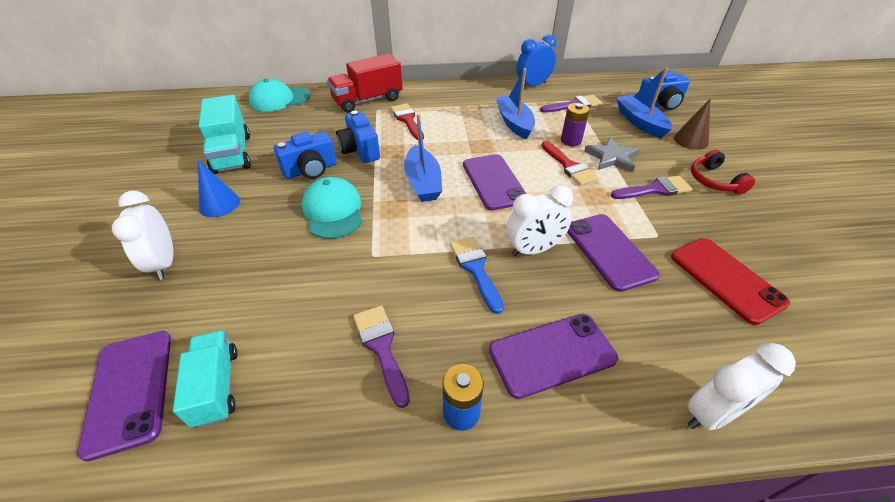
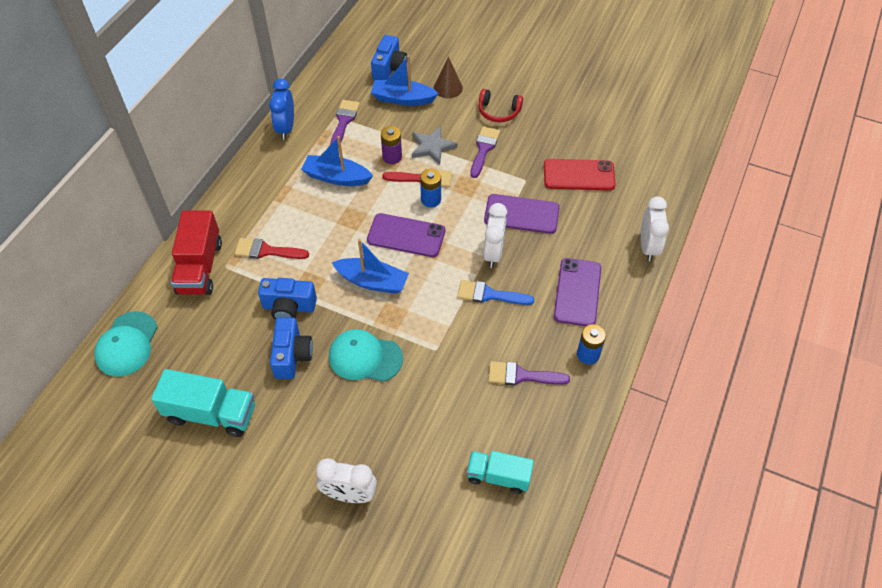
camera: 60 degrees left, 10 degrees up
(130, 390) = (472, 529): purple phone -> none
(219, 204) = (293, 440): blue cone -> none
(551, 180) = (431, 199): none -> blue battery

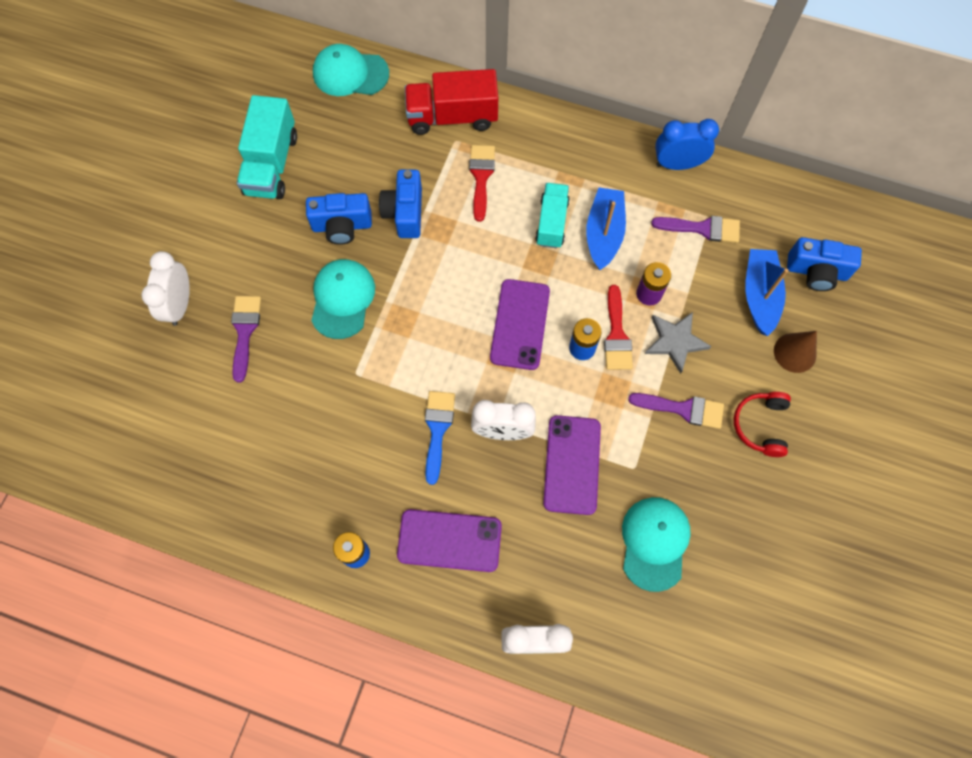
camera: 85 degrees right, 15 degrees up
(372, 281) = (447, 294): blue boat -> none
(498, 477) = (196, 452): turquoise truck -> turquoise truck (551, 222)
(521, 376) = (323, 473): purple brush -> purple brush (245, 331)
(579, 175) = (654, 543): red phone -> turquoise cap

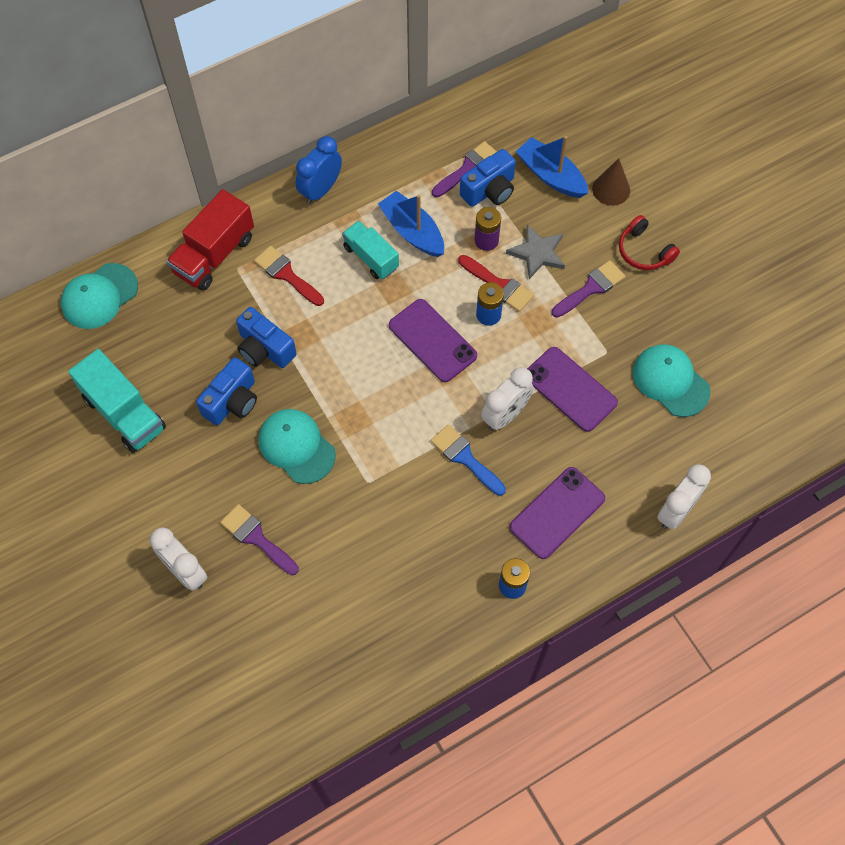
camera: 50 degrees left, 5 degrees down
(677, 164) = (403, 143): blue clock -> blue clock (321, 190)
(816, 272) = (565, 129): blue camera -> blue camera (489, 190)

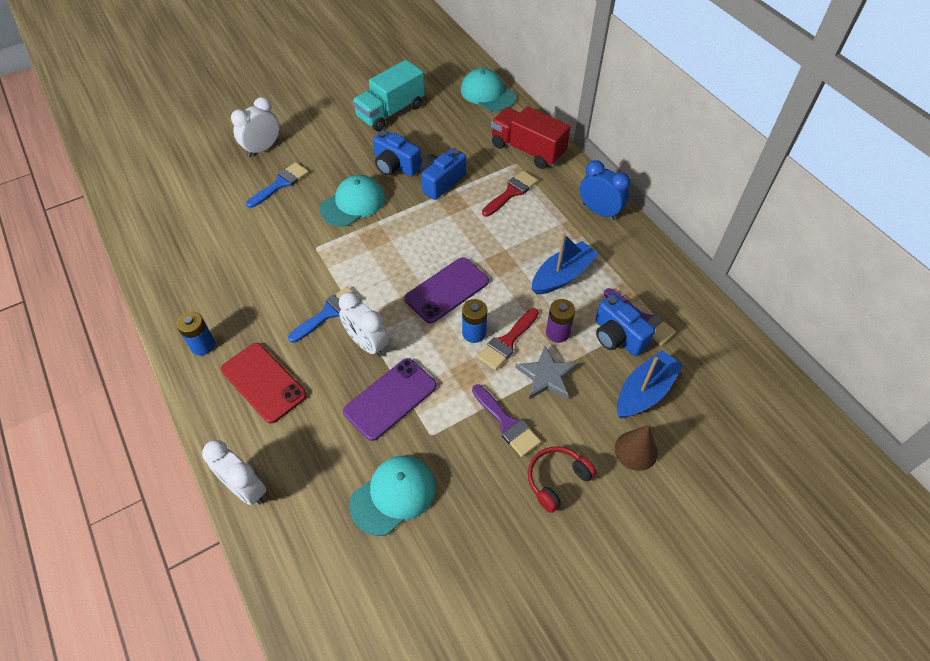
camera: 90 degrees right, 10 degrees down
(256, 538) = (280, 184): purple brush -> blue brush
(371, 258) = (532, 246): turquoise truck -> none
(557, 513) = (263, 382): purple phone -> red phone

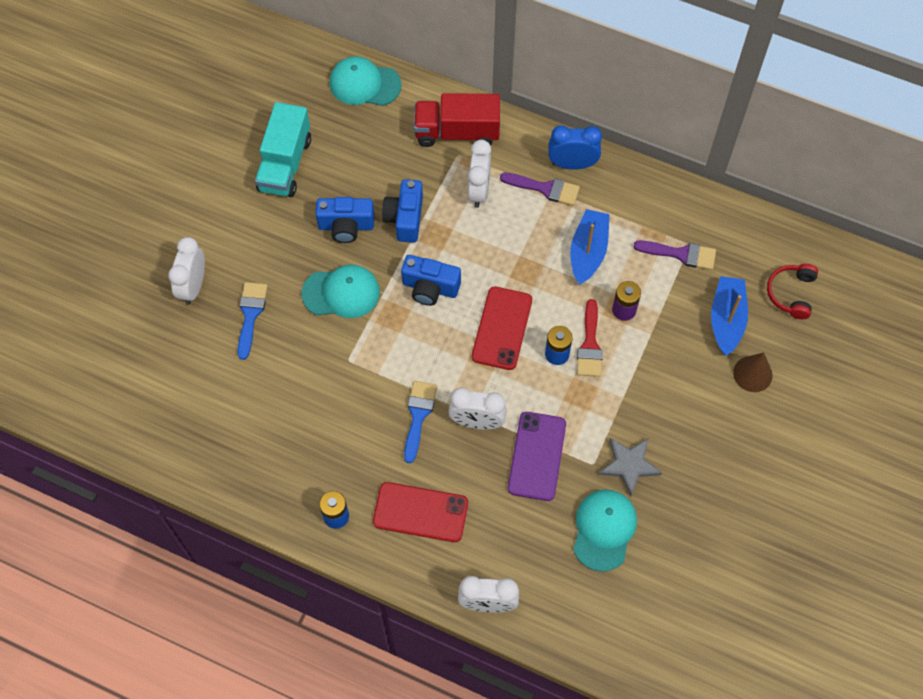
camera: 35 degrees left, 10 degrees up
(353, 203) = (341, 293): turquoise cap -> turquoise cap turned 75 degrees clockwise
(447, 290) = (502, 328): purple phone -> red phone
(507, 423) = (643, 416): purple brush -> purple brush (545, 188)
(511, 192) = (479, 190): red brush -> white clock
(546, 376) = (643, 355): grey star -> grey star (629, 465)
(557, 480) = (713, 436): red headphones -> red headphones (791, 293)
(617, 336) = (673, 283): blue camera -> blue camera (430, 288)

